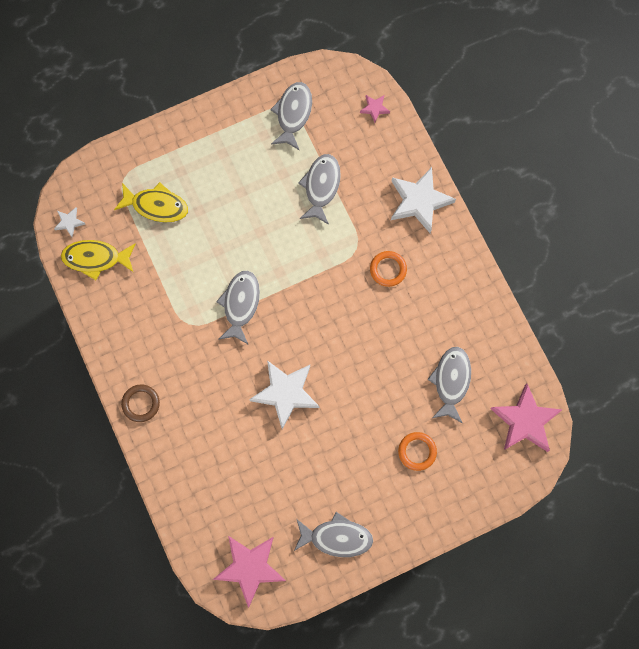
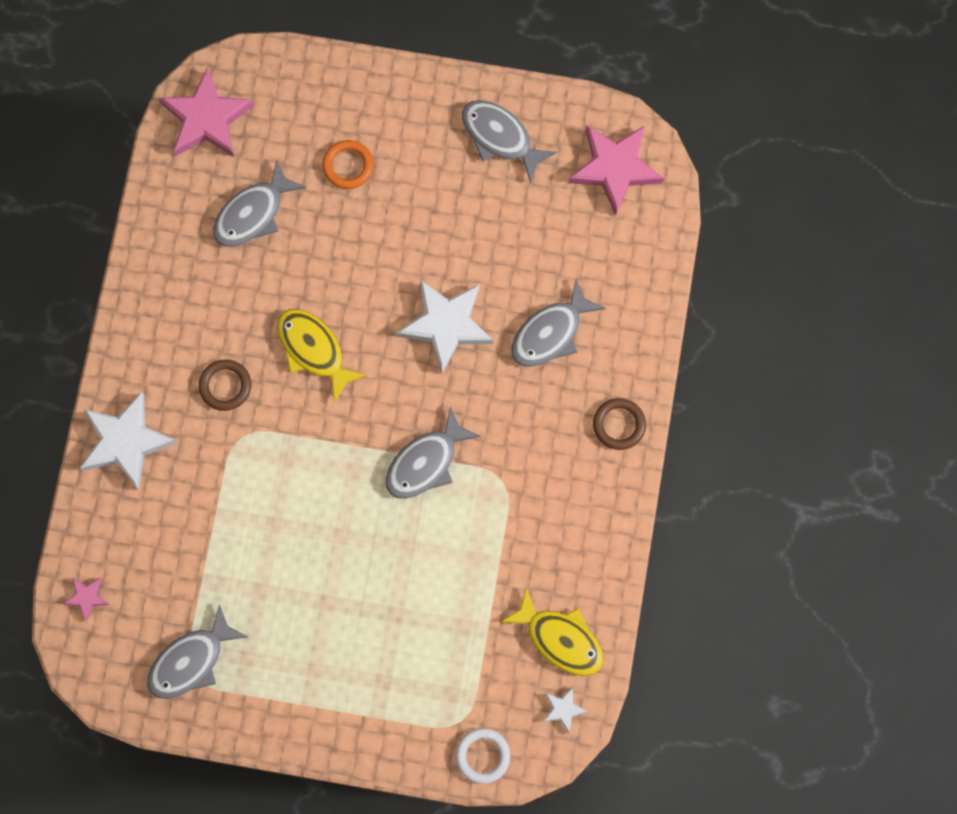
camera: 145 degrees left, 0 degrees up
(98, 170) = (482, 756): none -> white ring
(156, 206) = (442, 656): yellow fish -> yellow fish (314, 350)
(321, 186) = (227, 541): grey fish -> grey fish (550, 333)
(388, 269) = (225, 386): orange ring -> brown ring

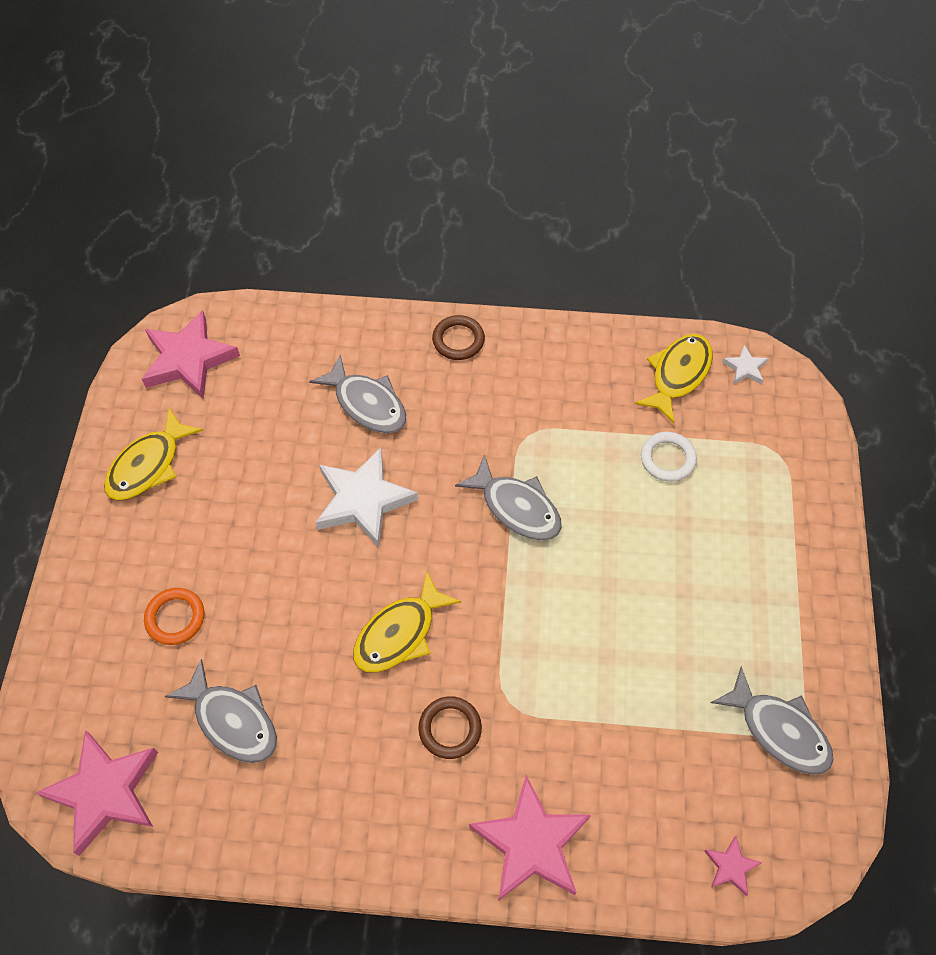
camera: 95 degrees left, 15 degrees down
(125, 442) = (531, 843): white star -> pink star
(482, 756) = (807, 432): white ring -> white ring (667, 459)
(500, 137) = (148, 465): grey fish -> yellow fish

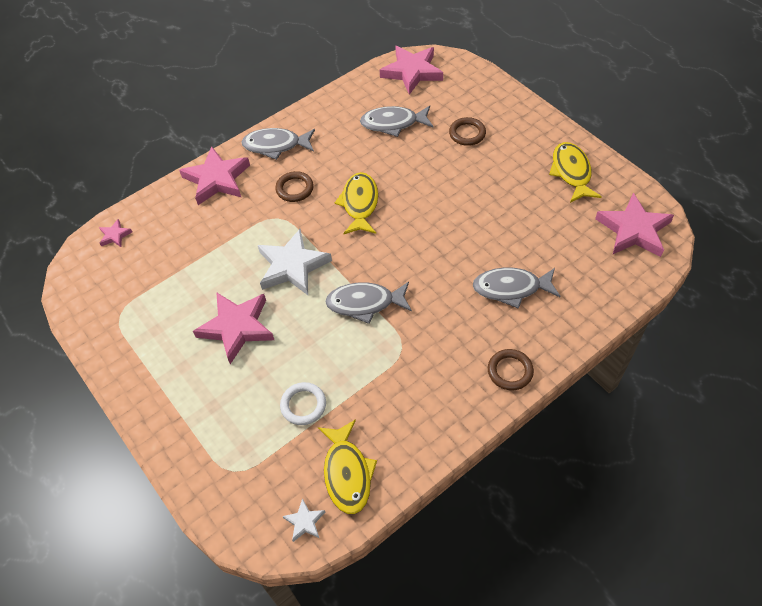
camera: 140 degrees right, 5 degrees down
(175, 618) = (467, 133): orange ring -> brown ring
(363, 500) = (449, 241): white star -> white star (292, 266)
(670, 593) = (237, 327): none -> pink star
(779, 730) = (126, 307): grey fish -> grey fish (276, 145)

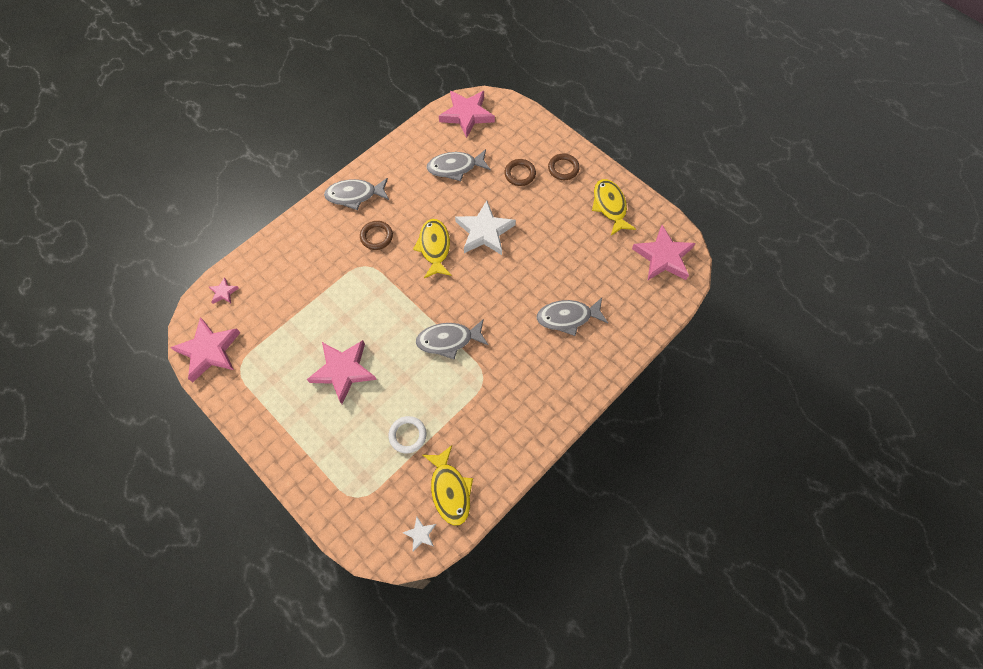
camera: 10 degrees left, 10 degrees up
(217, 179) = (306, 232): pink star -> pink star (209, 351)
(292, 266) = (383, 310): white star -> white star (484, 231)
(510, 371) = (572, 391): brown ring -> brown ring (563, 168)

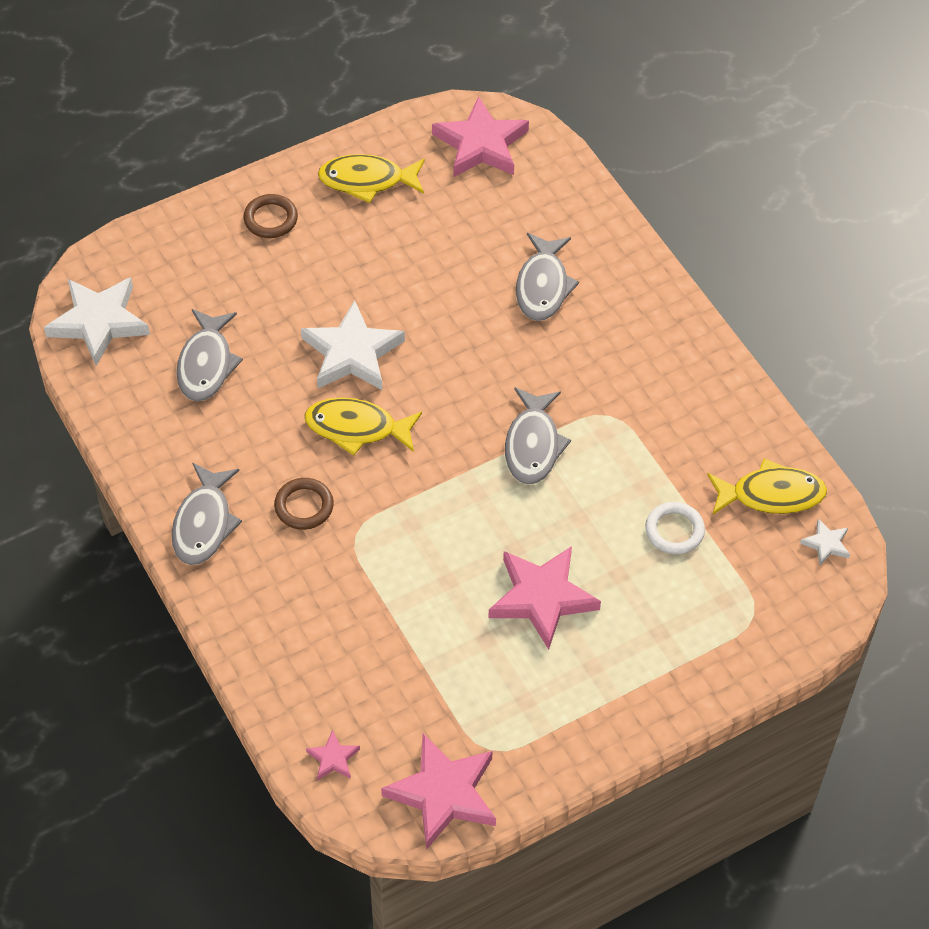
camera: 75 degrees left, 10 degrees down
(467, 115) = (99, 322): pink star -> white star
(520, 174) = (257, 279): brown ring -> none

